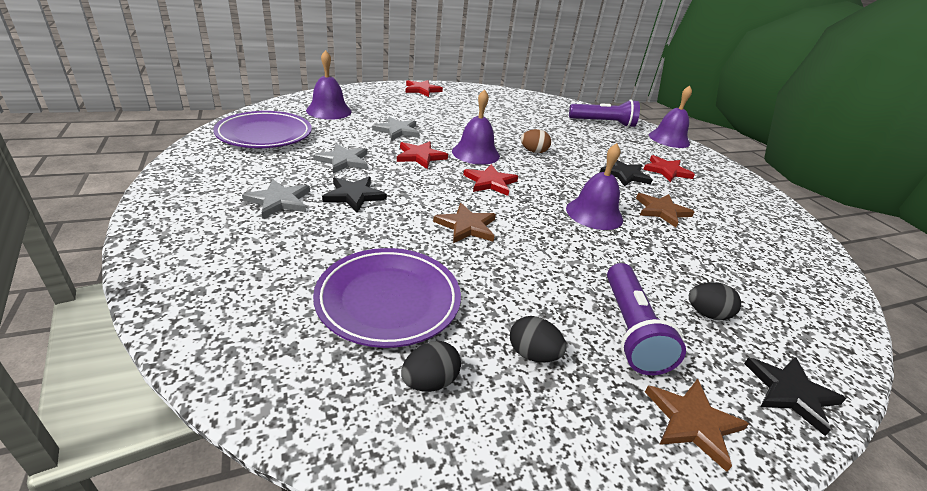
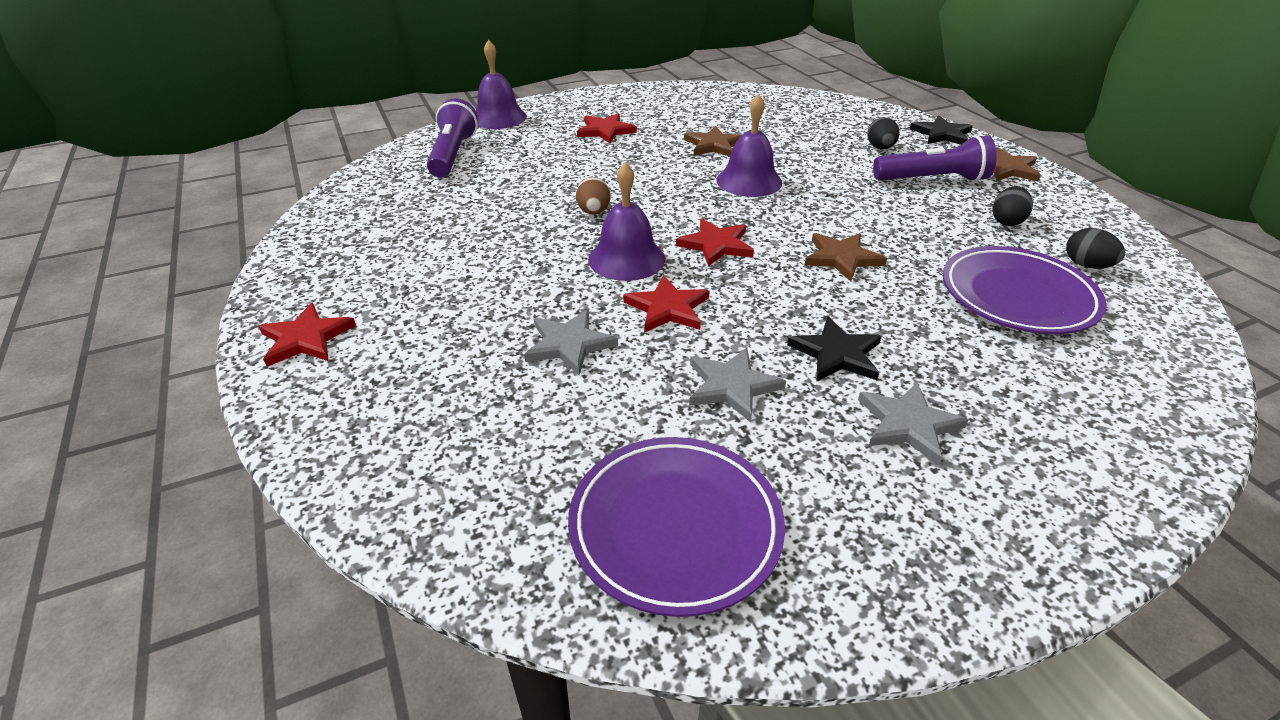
camera: 90 degrees left, 5 degrees up
(329, 111) = (490, 459): purple bell -> none
(625, 175) = (633, 156): black star -> none

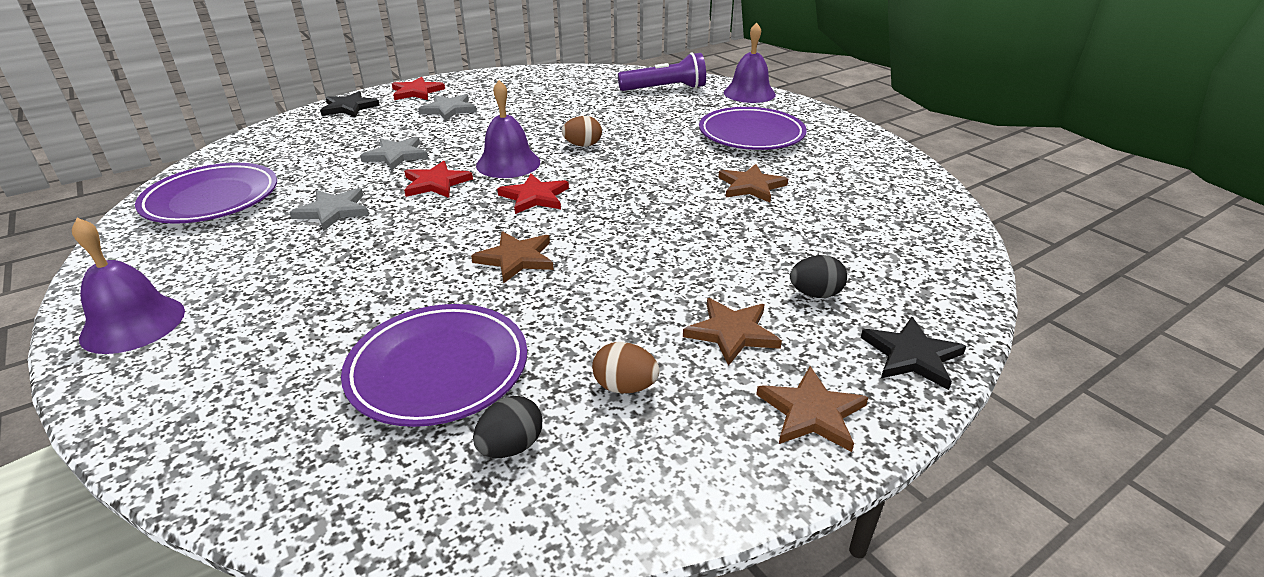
camera: 80 degrees right, 5 degrees down
(605, 131) = (751, 135): red star -> purple plate
(749, 181) = (671, 207): purple bell -> purple bell (133, 324)
(837, 354) = (360, 253): black star -> black star (349, 107)
(908, 424) = (260, 283): grey star -> grey star (449, 109)
(933, 180) = (732, 332): purple flashlight -> brown star
(1006, 221) = (625, 387): black egg -> brown egg

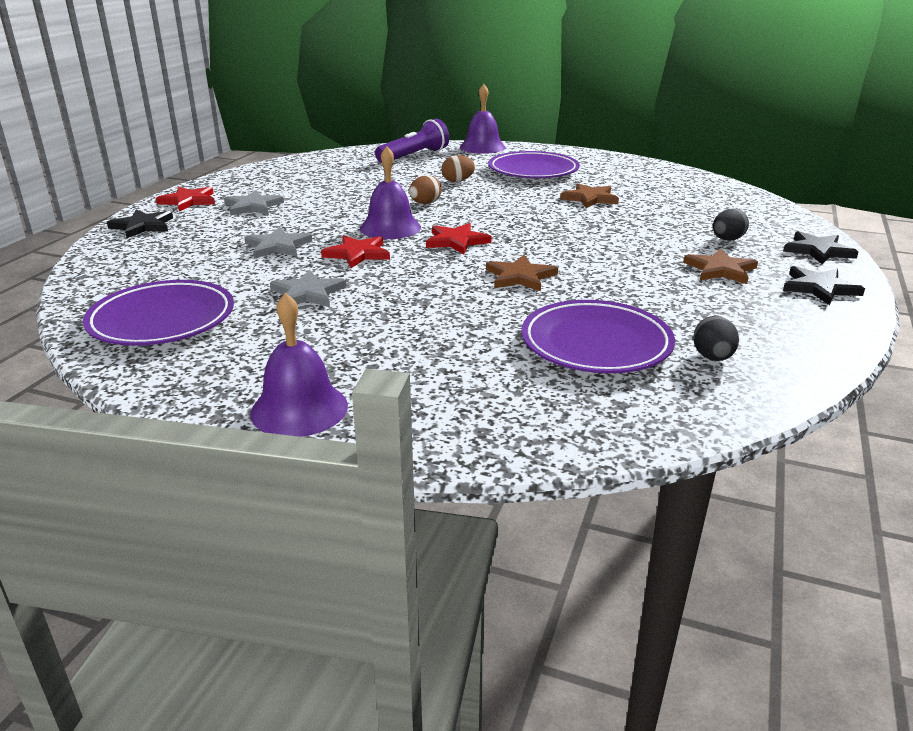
camera: 35 degrees left, 5 degrees down
(625, 387) = (715, 311): brown egg -> brown egg (458, 181)
(811, 412) = (819, 288): brown star -> black star

